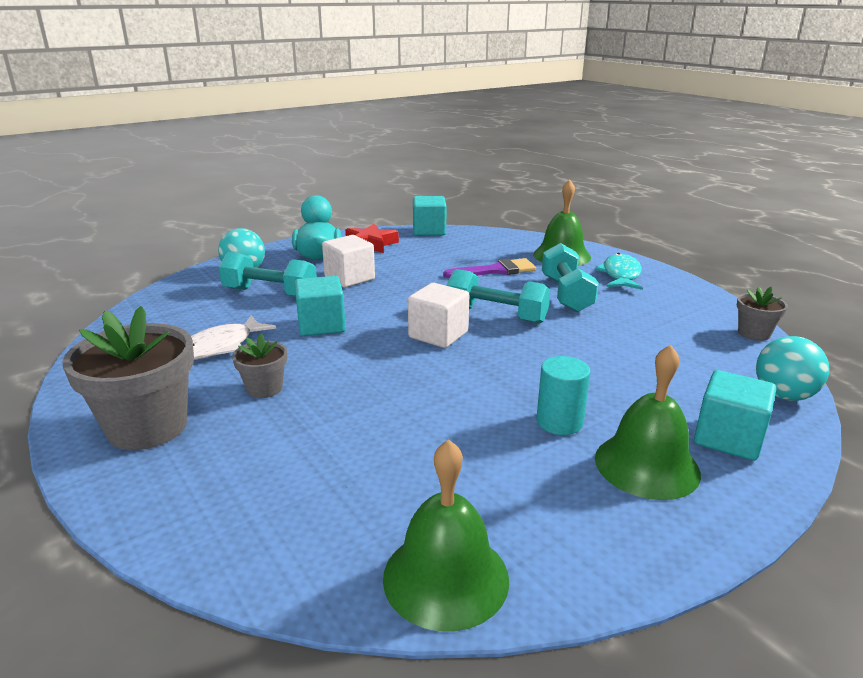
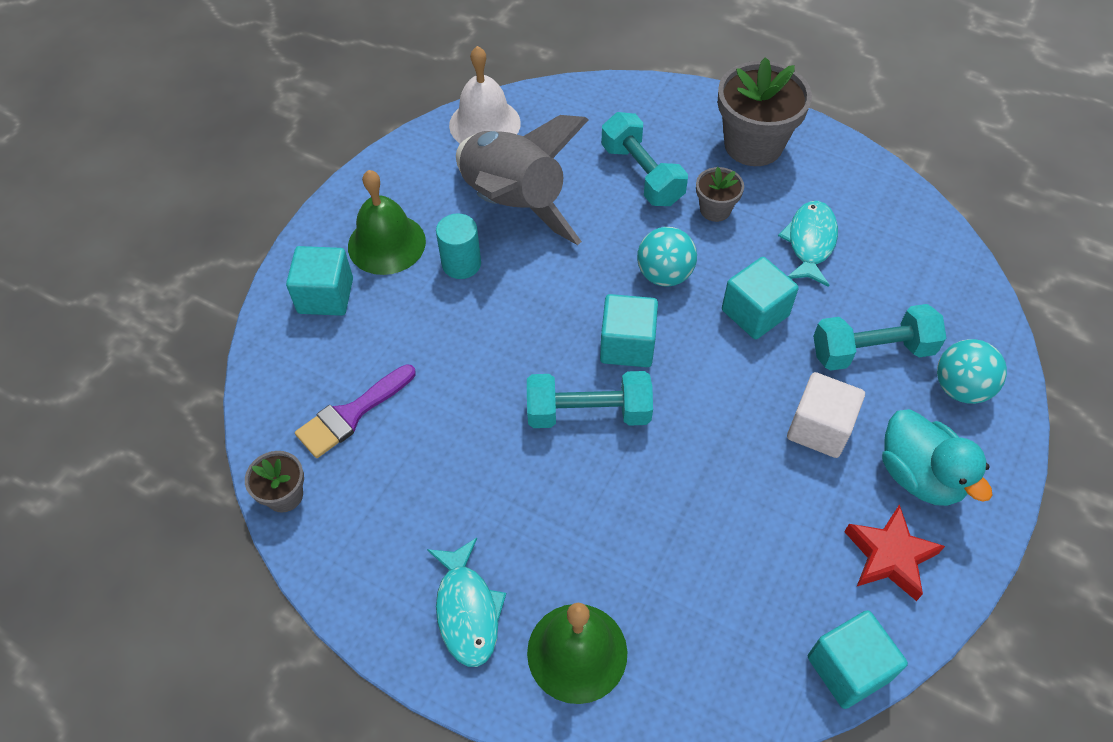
camera: 155 degrees right, 30 degrees up
(220, 347) = (810, 242): white fish -> turquoise fish
(438, 335) = (627, 345): white cube -> turquoise cube
(446, 577) = (484, 124): green bell -> white bell
(469, 457) = (513, 204): none -> grey rocket
(495, 270) = (649, 542): purple brush -> purple brush (351, 414)
(566, 294) = (526, 506): turquoise dumbbell -> turquoise dumbbell (642, 174)
(783, 395) = (271, 376): turquoise ball -> turquoise ball (664, 274)

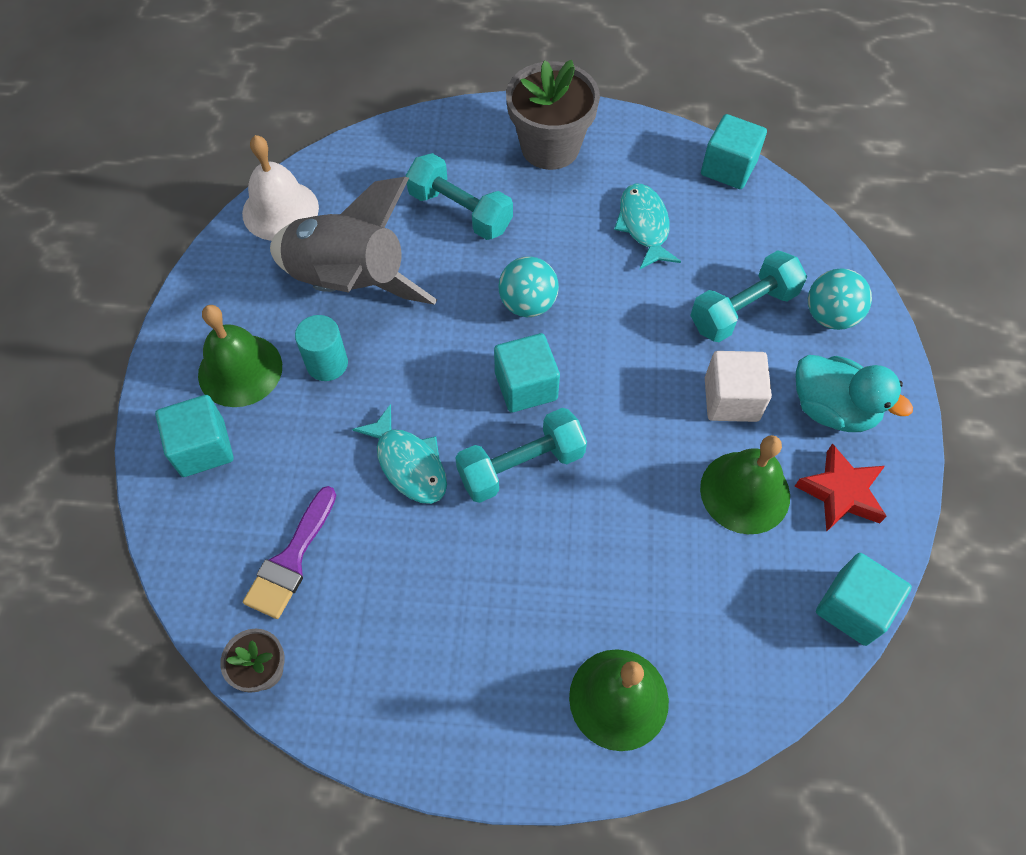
camera: 25 degrees left, 5 degrees up
(467, 610) = (500, 704): turquoise fish -> turquoise fish (409, 463)
(715, 209) = (544, 223): grey flower pot -> none
(755, 313) = (626, 311): turquoise cube -> turquoise cube (728, 168)
(791, 517) = (745, 492): none -> green bell

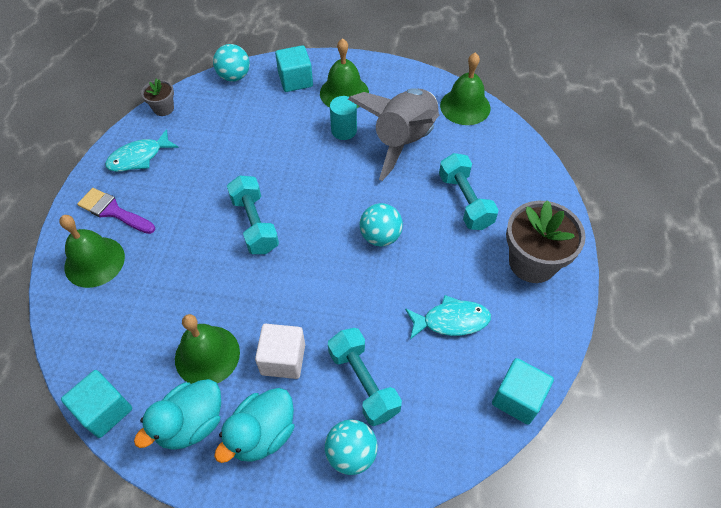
camera: 95 degrees right, 5 degrees down
(183, 554) = (234, 76): none -> turquoise ball
(280, 210) = (465, 106): white bell -> green bell
(291, 560) = (220, 117): purple brush -> purple brush (113, 211)
(409, 463) = (268, 168): turquoise fish -> turquoise fish (139, 157)
(460, 211) = (465, 201): turquoise dumbbell -> turquoise dumbbell turned 60 degrees counterclockwise
(526, 386) = (313, 231): turquoise cube -> none
(841, 493) = (191, 423): red star -> turquoise duck

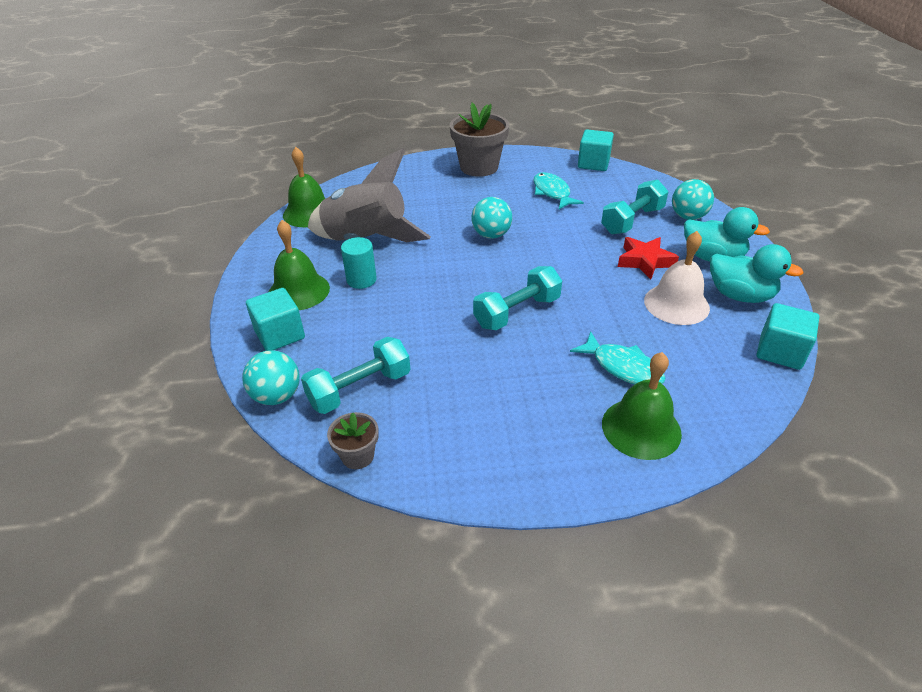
camera: 105 degrees left, 15 degrees down
(113, 211) = (561, 440): purple brush -> none
(139, 157) = (461, 448): turquoise fish -> turquoise fish (622, 367)
(207, 355) = (676, 304): green bell -> white bell
(283, 359) = (645, 261): white cube -> red star
(465, 201) = (431, 200): turquoise dumbbell -> turquoise dumbbell (360, 389)

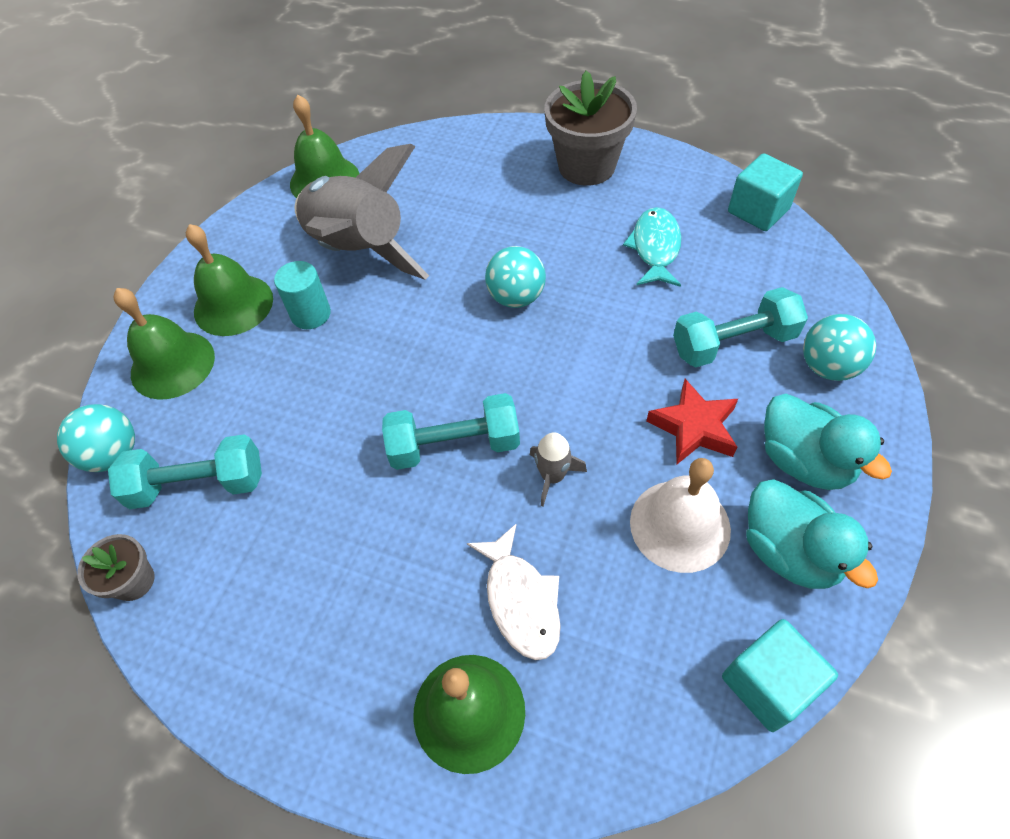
camera: 30 degrees right, 15 degrees up
(280, 335) = (172, 364): turquoise cube -> green bell
(588, 307) = (552, 476): none -> grey rocket
(622, 367) = (521, 600): turquoise fish -> white fish

